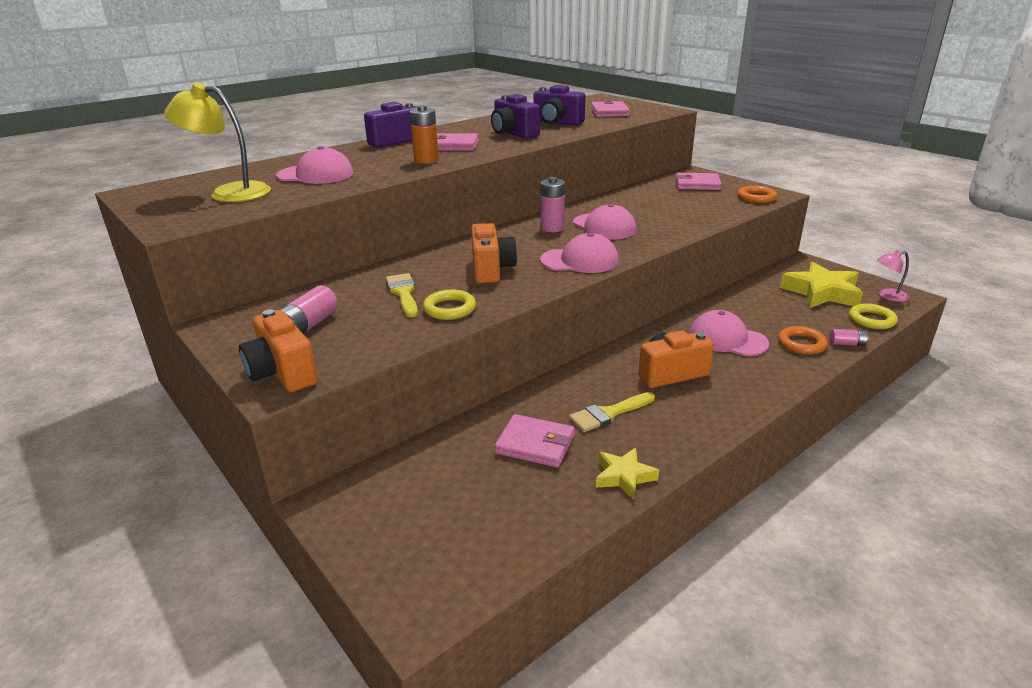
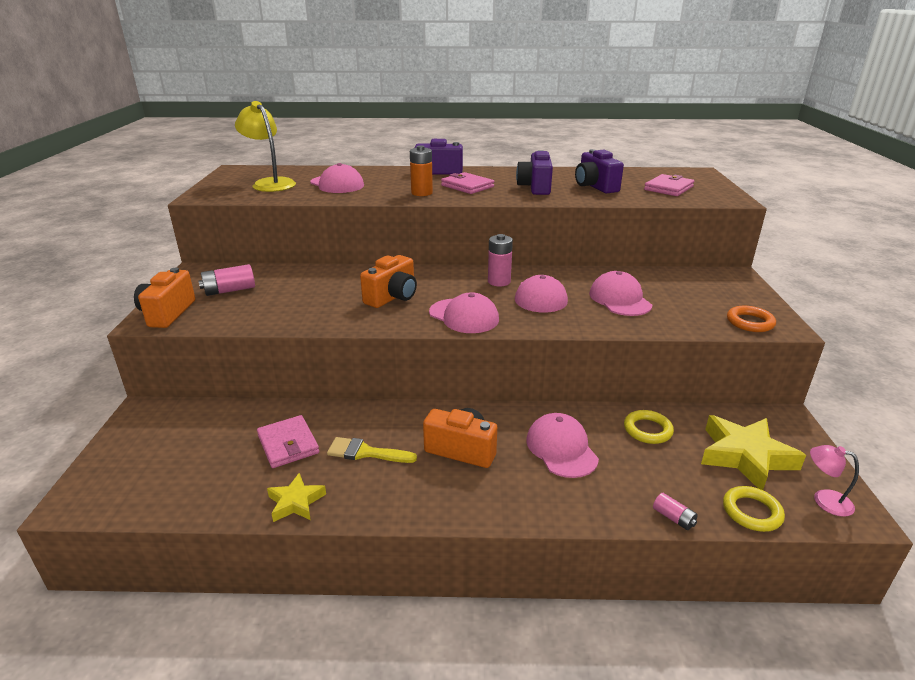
camera: 40 degrees right, 0 degrees up
(403, 293) = (312, 291): yellow brush -> none
(449, 309) = (314, 314): yellow ring -> yellow ring (647, 430)
(659, 210) = (620, 299): none -> pink cap
(697, 184) = (713, 288): pink wallet -> none
(801, 344) = (624, 491): orange ring -> none

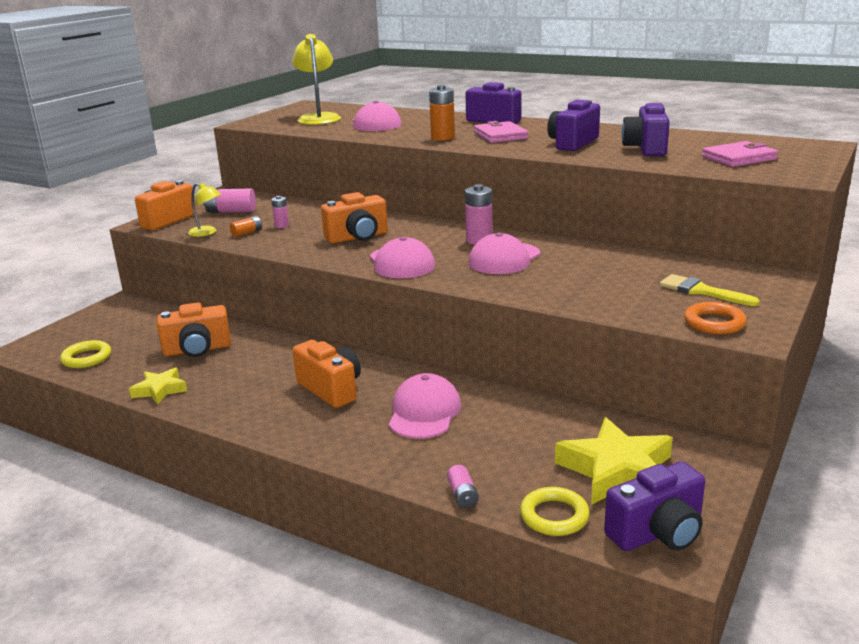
camera: 30 degrees right, 5 degrees down
(233, 319) = (207, 233): none -> yellow lamp
(277, 312) = (247, 233): none -> orange battery
(288, 444) = (197, 350): pink wallet -> orange camera
(303, 297) = (282, 226): none -> pink battery
(365, 452) = (249, 370): yellow brush -> yellow brush (701, 291)
(620, 299) = (588, 276): pink cap -> none
(647, 430) = (535, 420): yellow ring -> yellow ring (86, 358)
(824, 500) = (657, 533): pink lamp -> purple camera

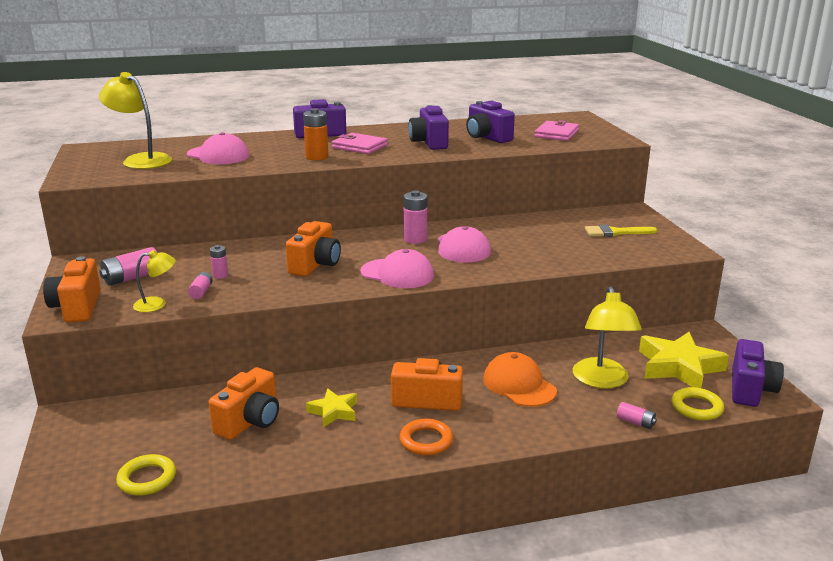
camera: 45 degrees left, 0 degrees up
(160, 390) = (287, 467): yellow star -> yellow star (334, 411)
(247, 233) = (201, 292): orange battery -> pink battery
(424, 412) = (519, 385): pink cap -> orange cap
(507, 445) = (602, 381): none -> yellow lamp
(714, 323) = (658, 249): orange ring -> orange ring (426, 441)

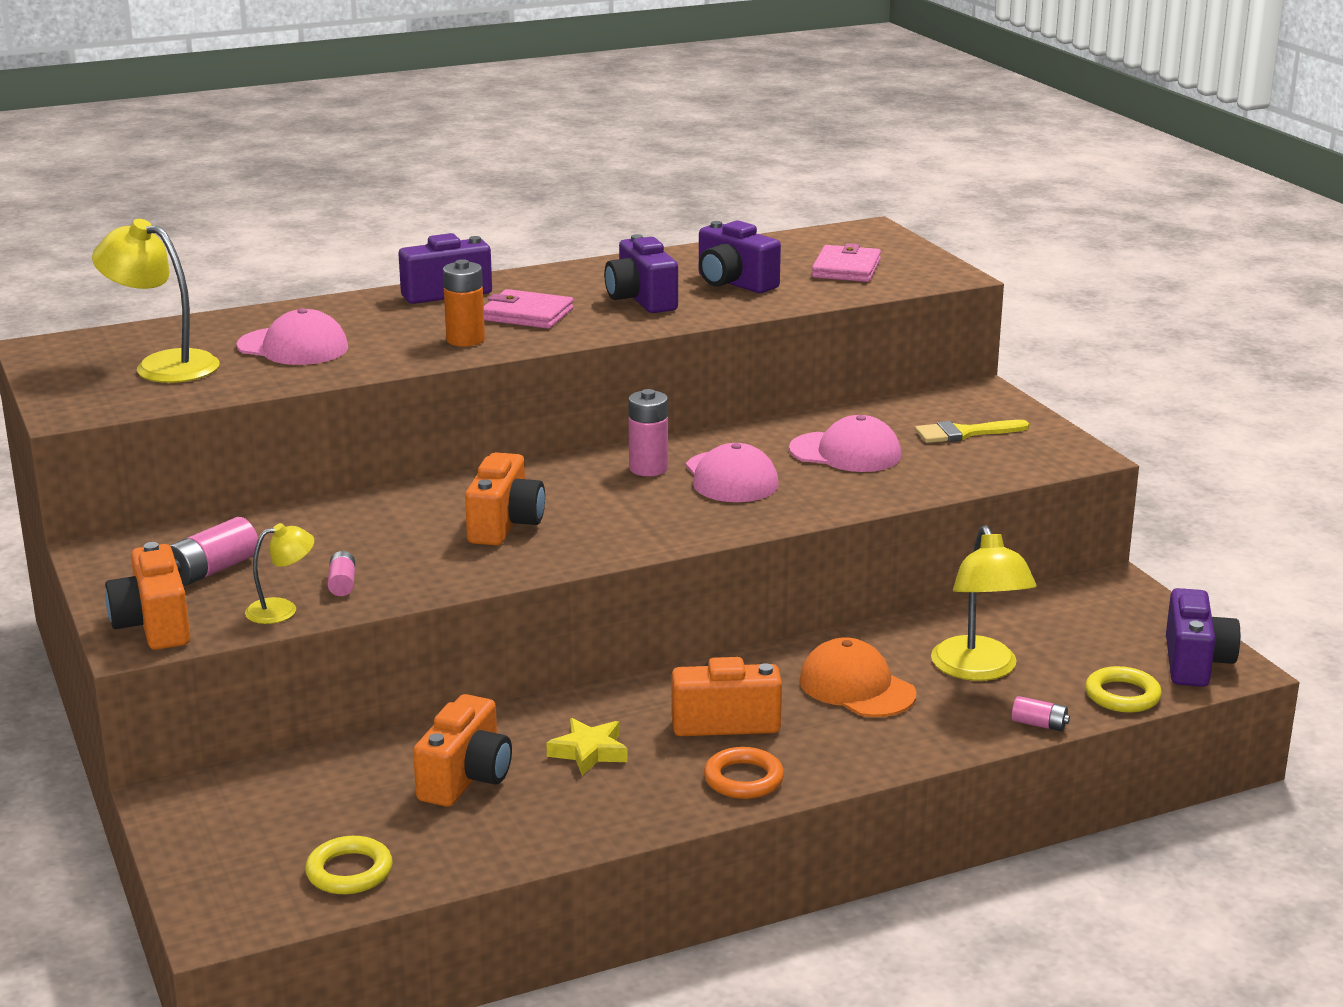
camera: 10 degrees left, 0 degrees up
(220, 275) = (358, 555): pink battery -> none
(397, 274) = (643, 529): pink cap -> pink cap (845, 453)
(678, 367) = (1087, 639): yellow star -> none

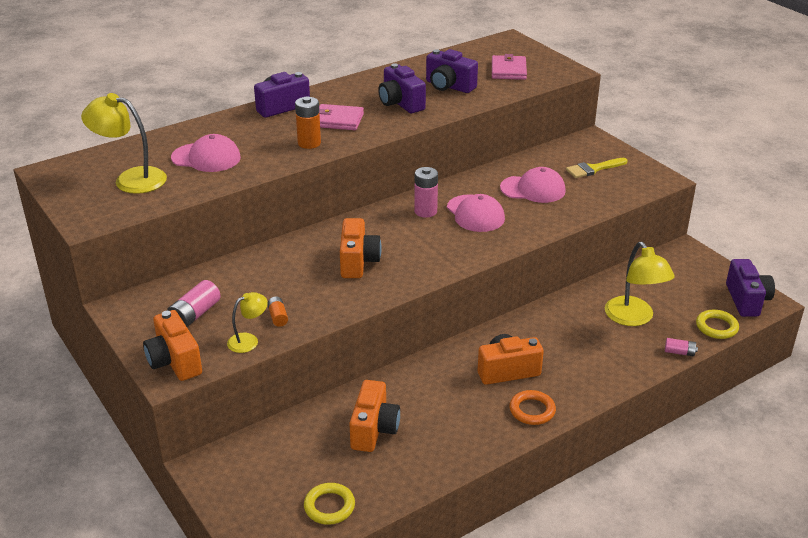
camera: 10 degrees left, 10 degrees up
(342, 584) = (278, 317): pink battery -> orange battery
(589, 752) = (438, 402): yellow star -> none
(856, 687) = (571, 338): orange cap -> none

